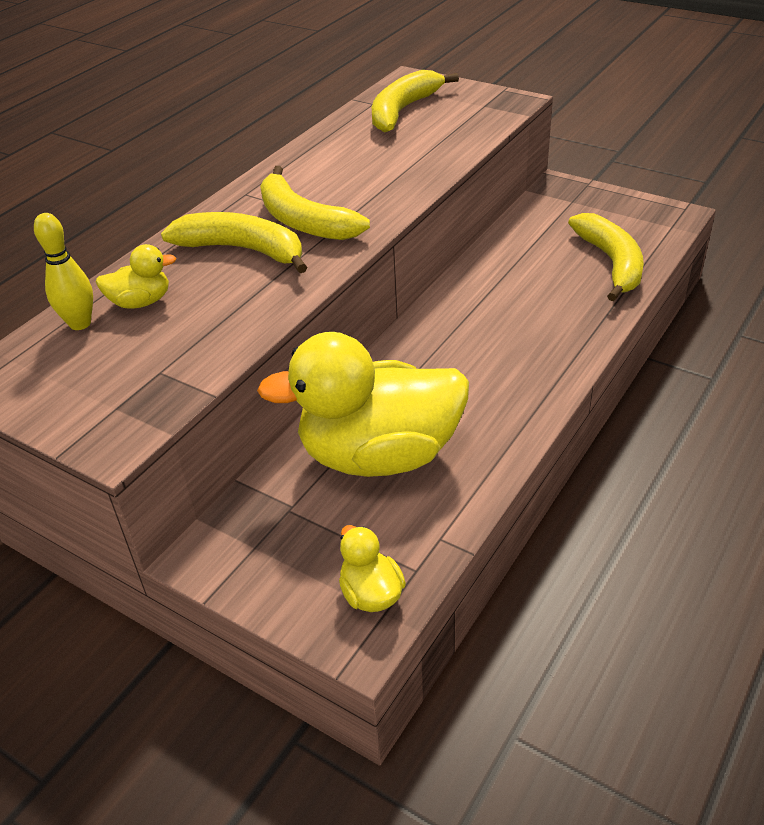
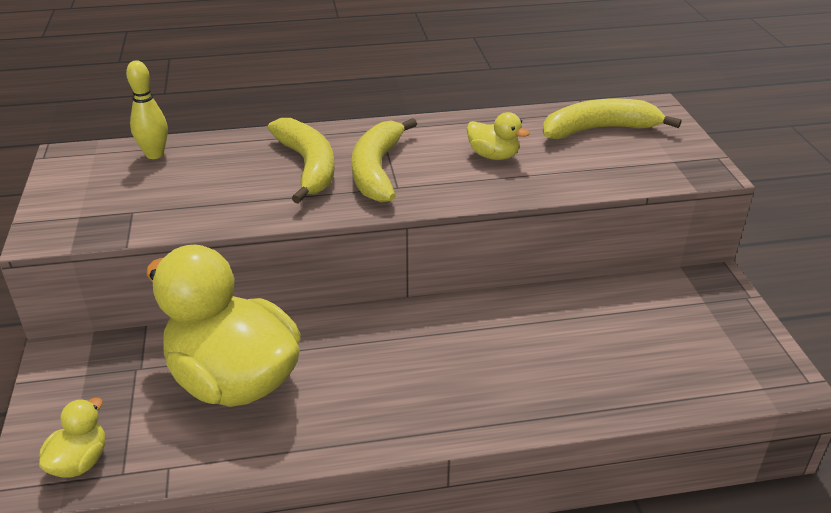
camera: 45 degrees right, 5 degrees down
(141, 302) = (201, 162): yellow duck -> yellow duck (493, 156)
(611, 263) = (643, 377): yellow banana -> none

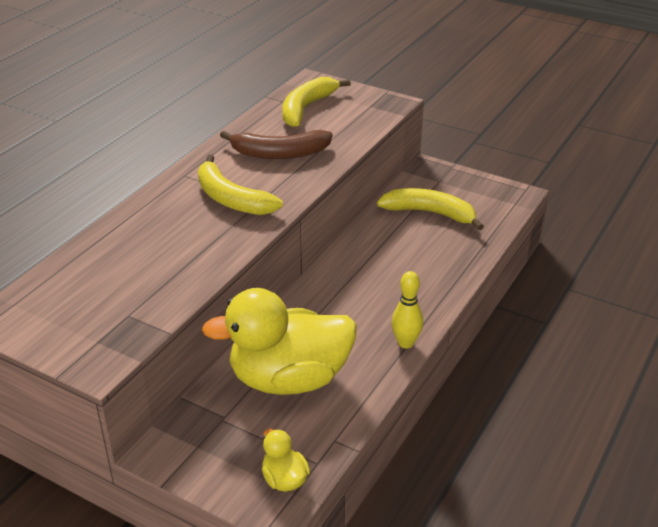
camera: 50 degrees left, 0 degrees up
(155, 154) = (64, 277): yellow bowling pin -> yellow bowling pin (406, 343)
(308, 166) = (185, 221): yellow banana -> yellow banana (430, 213)
(493, 156) = (279, 153): yellow duck -> brown banana

